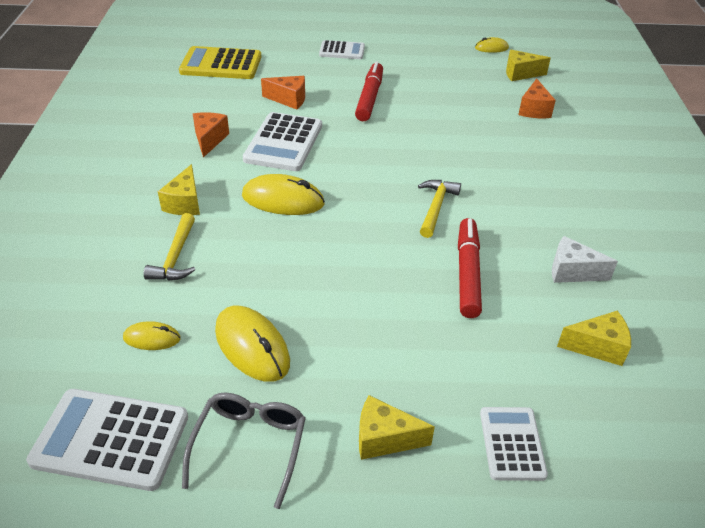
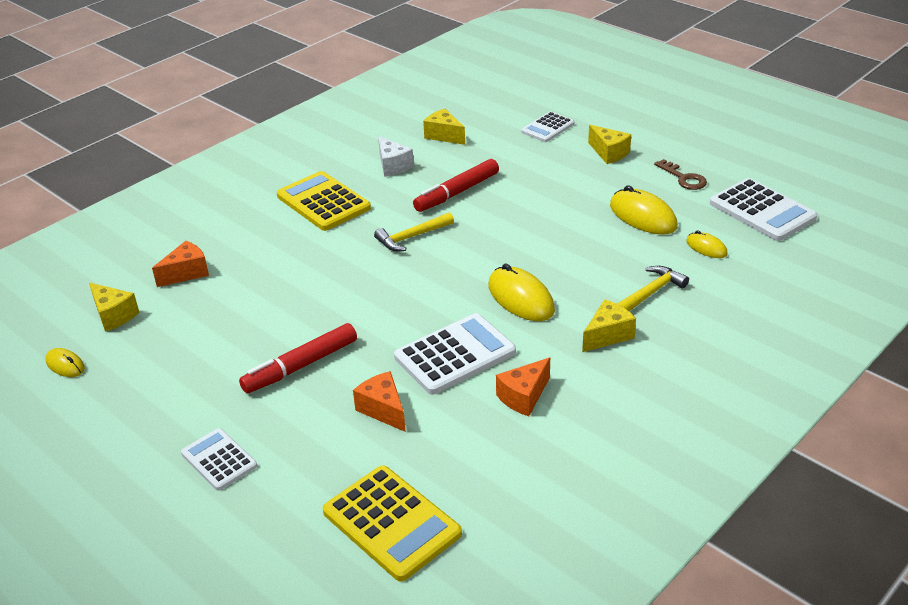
camera: 135 degrees left, 5 degrees down
(249, 446) = (683, 178): grey glasses -> brown key
(252, 346) = (643, 216): yellow mouse -> yellow mouse turned 45 degrees counterclockwise
(555, 201) = (323, 202): none -> yellow calculator

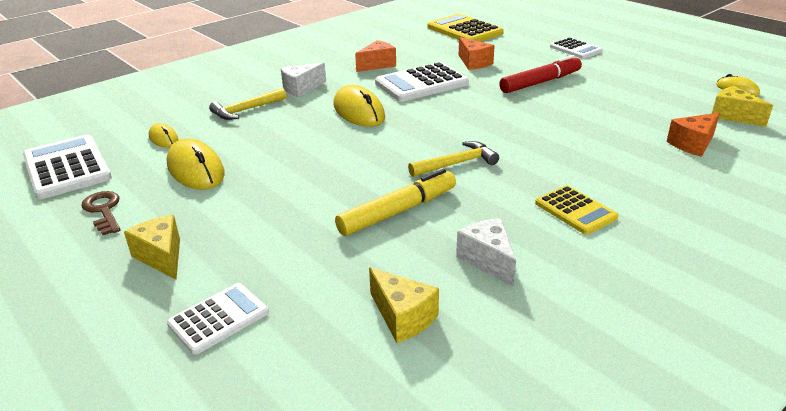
camera: 175 degrees left, 5 degrees down
(323, 202) = (575, 210): yellow calculator -> yellow calculator, size x0.61
(457, 193) = (398, 211): red marker -> yellow marker
(607, 335) = (301, 88): yellow cheese -> white cheese

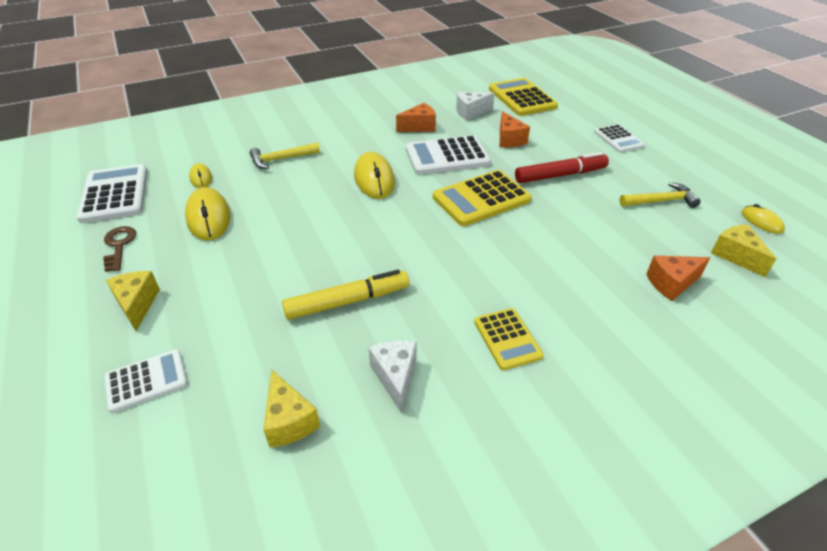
camera: 15 degrees right, 10 degrees up
(301, 88) = (339, 143): white cheese -> white cheese (471, 112)
(456, 164) = (428, 258): yellow hammer -> yellow hammer (660, 201)
(477, 110) = (481, 198): none -> yellow calculator

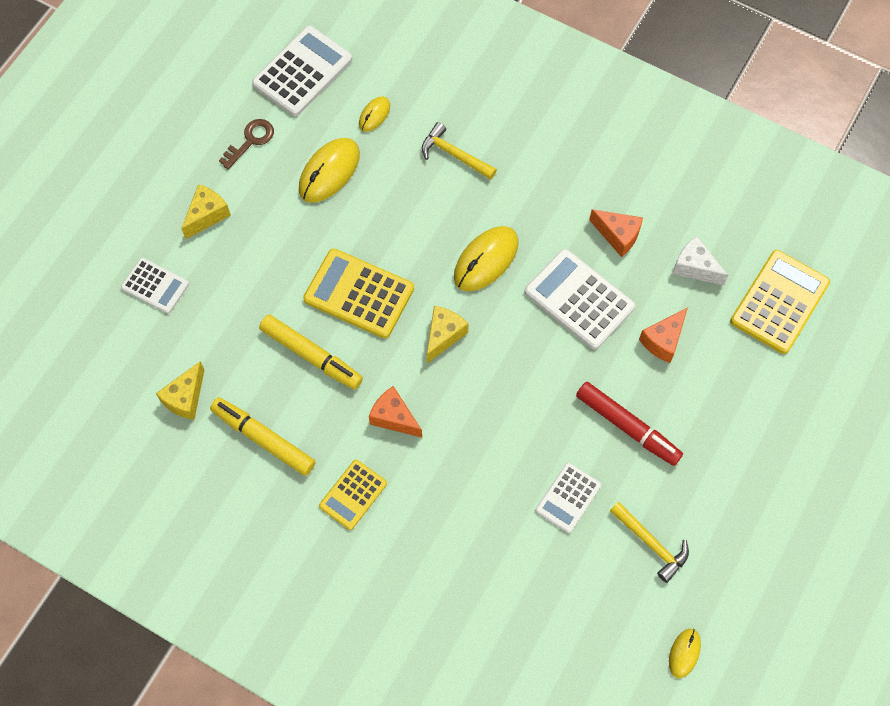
camera: 55 degrees right, 25 degrees up
(395, 377) = (263, 439): white cheese -> yellow marker
(481, 198) = (526, 374): yellow calculator -> yellow calculator (359, 294)
(618, 139) = (757, 454): white calculator -> white calculator (568, 498)
(671, 283) = (514, 596): orange cheese -> orange cheese (394, 417)
(736, 256) = (600, 642): yellow cheese -> yellow cheese (443, 335)

